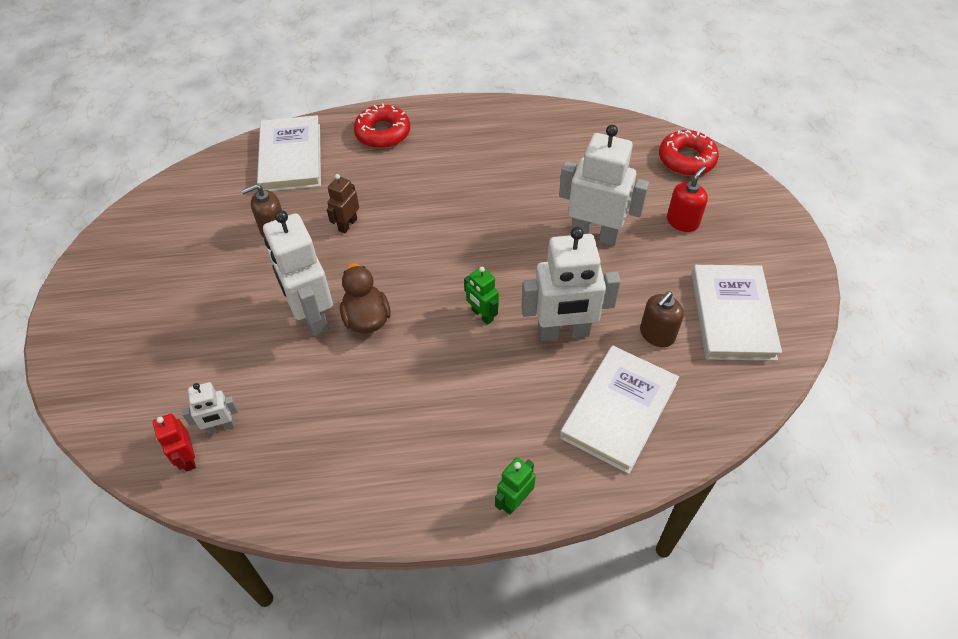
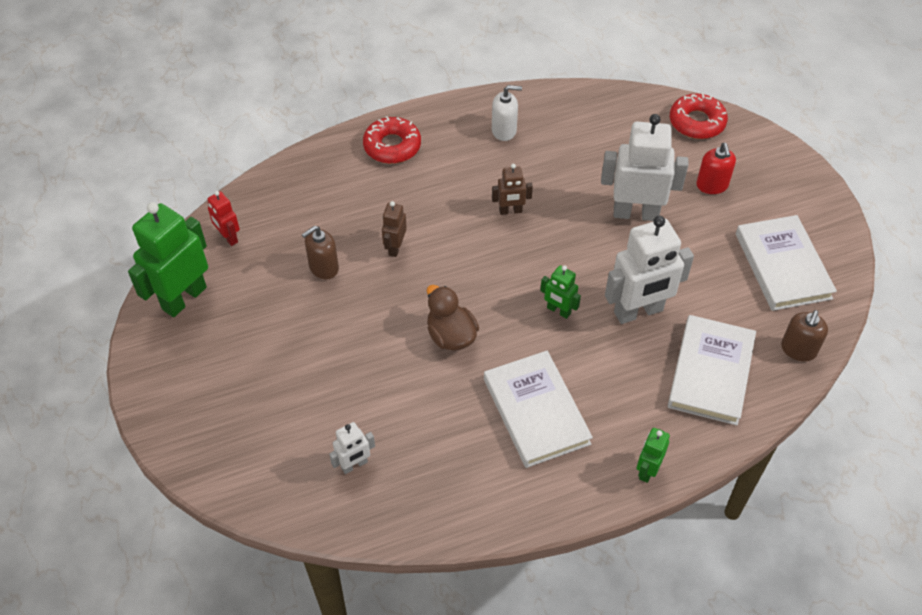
camera: 15 degrees left, 0 degrees up
(137, 234) = (184, 298): none -> green robot
(187, 458) = (335, 500): red robot -> red robot (228, 237)
(291, 157) = (308, 188): white book -> white book (536, 411)
(312, 316) = (397, 344): white robot -> none
(471, 210) = (510, 211): none -> brown robot
(493, 136) = (504, 130): none -> white soap dispenser
(657, 334) = (722, 297): brown soap dispenser -> brown soap dispenser (798, 349)
(682, 222) = (712, 185): red soap dispenser -> red soap dispenser turned 150 degrees clockwise

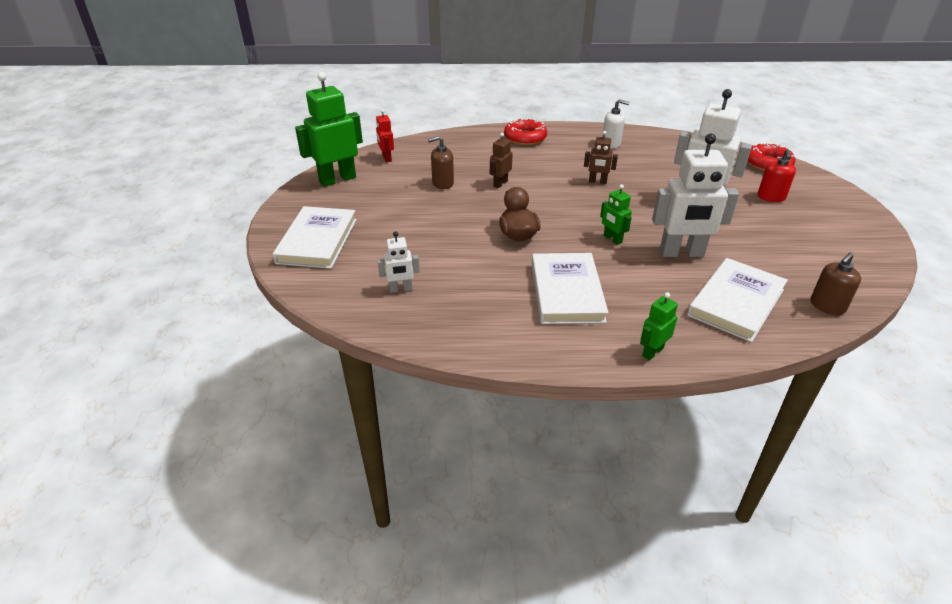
camera: 20 degrees right, 15 degrees down
(782, 266) = (824, 252): white book -> white book (317, 241)

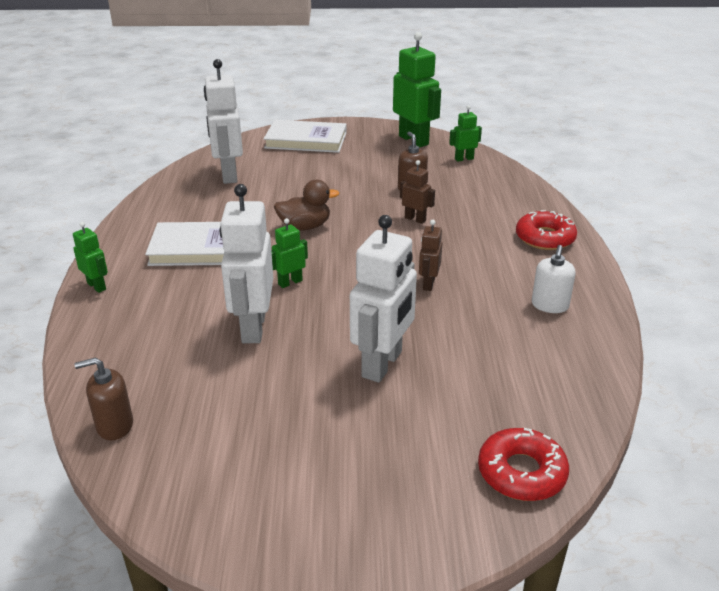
camera: 90 degrees right, 5 degrees down
(386, 158) = (464, 159): red robot -> green robot
(401, 289) = (228, 175): white robot -> white robot, size x2.00
(736, 302) = (148, 351): white book -> none
(771, 197) = (395, 444): red soap dispenser -> none
(827, 306) = (114, 426): brown soap dispenser -> brown soap dispenser turned 60 degrees counterclockwise

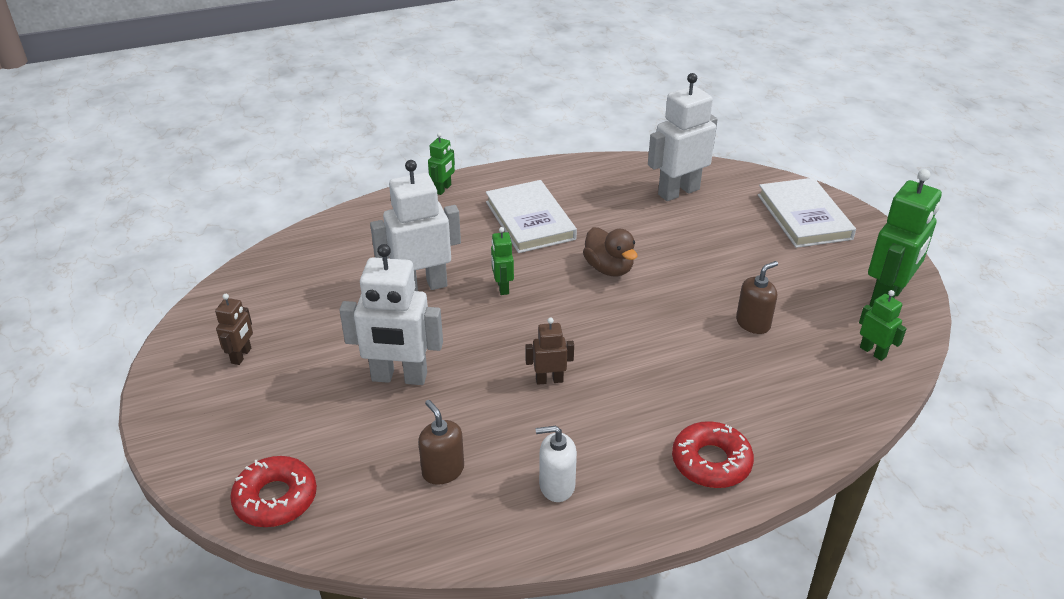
camera: 70 degrees right, 5 degrees up
(114, 426) = (278, 259): brown soap dispenser -> brown soap dispenser (443, 470)
(290, 282) = (502, 287): green robot -> green robot turned 135 degrees counterclockwise
(415, 219) = (679, 342): brown robot -> brown robot (241, 356)

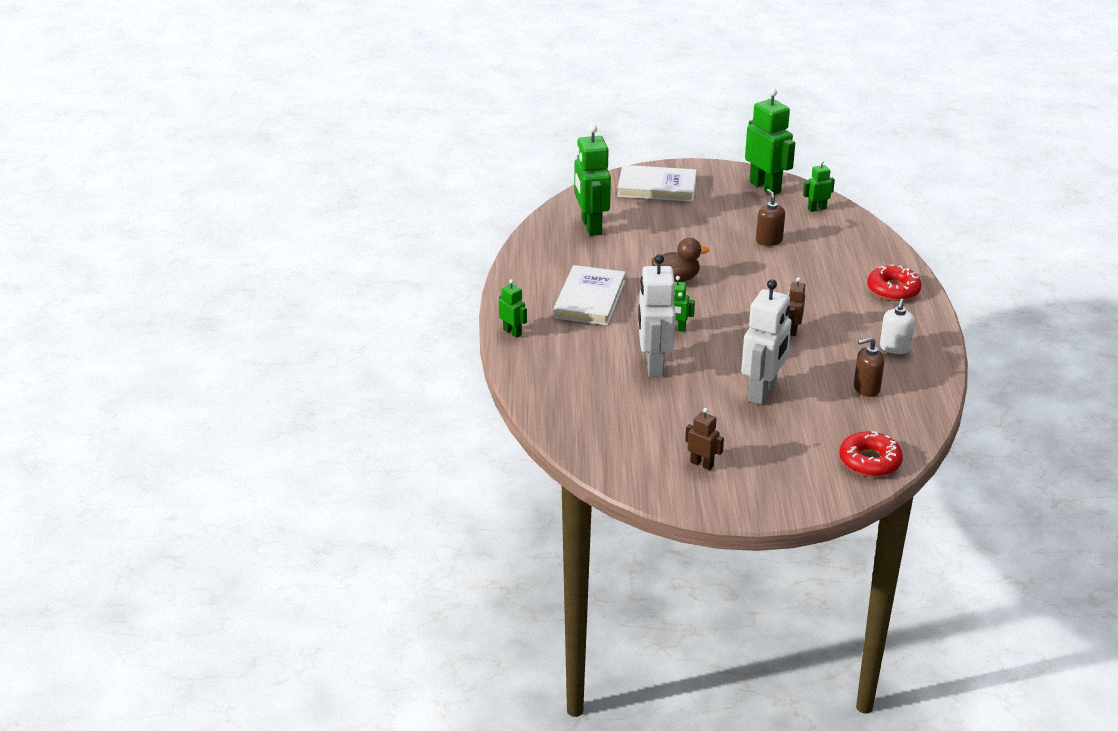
camera: 70 degrees left, 5 degrees down
(530, 220) = (589, 299): white book -> white book turned 75 degrees counterclockwise
(678, 192) = (591, 226): white robot -> green robot

